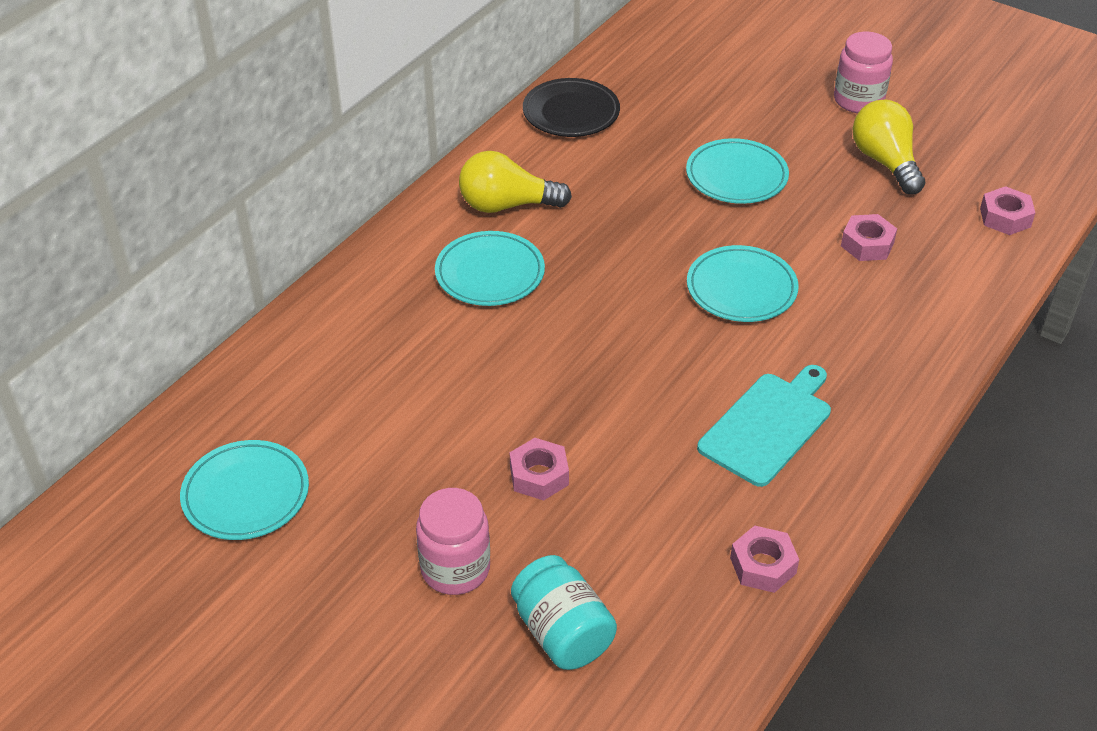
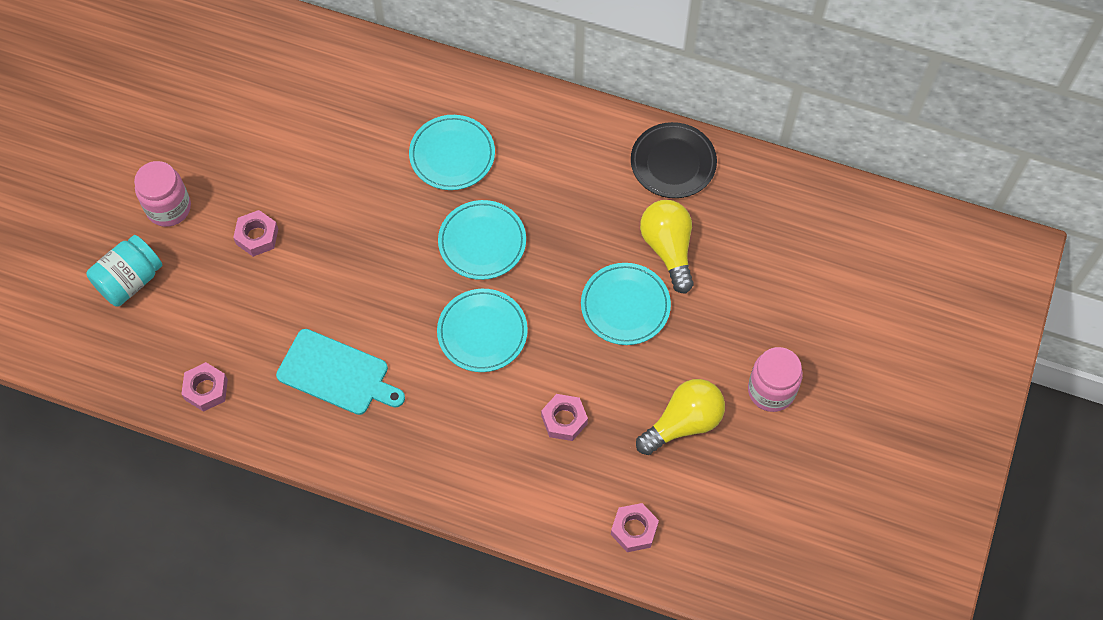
camera: 75 degrees right, 20 degrees up
(246, 494) = (205, 73): turquoise plate -> turquoise plate (482, 242)
(507, 205) = (535, 146): yellow light bulb -> yellow light bulb (668, 249)

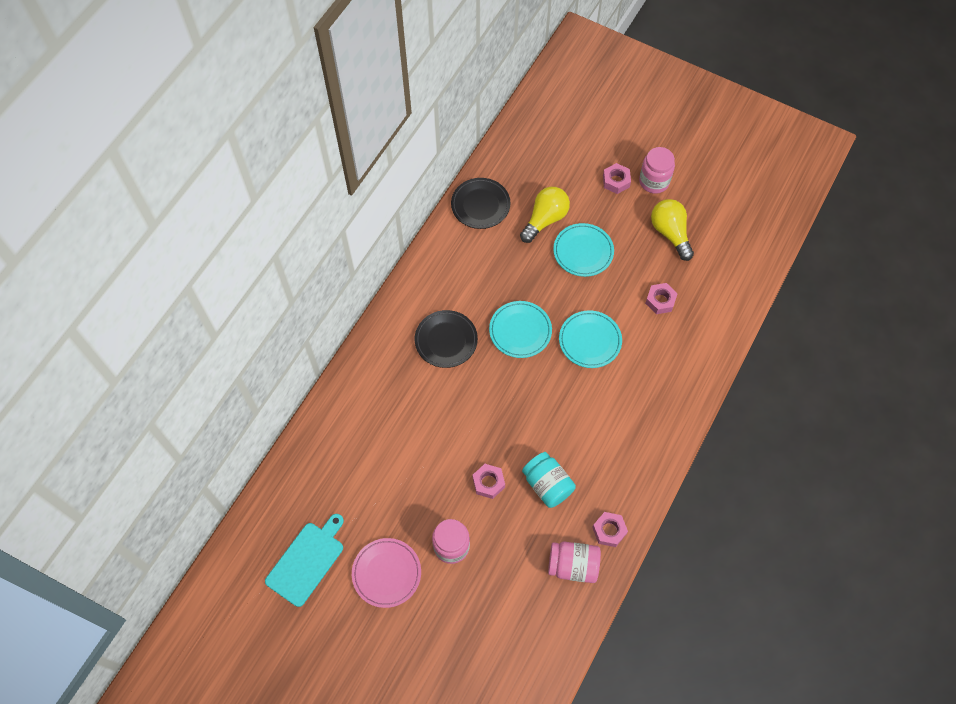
camera: 80 degrees left, 0 degrees up
(129, 143) = (386, 573): none -> pink plate
(130, 280) = (510, 580): turquoise jar -> turquoise jar (547, 485)
(155, 351) = (573, 565): none -> pink jar
(336, 374) = (608, 439): turquoise cutting board -> turquoise cutting board (307, 561)
(452, 155) = (446, 340): turquoise plate -> black plate
(634, 530) = (739, 273): pink nut -> pink nut (616, 181)
(668, 249) = (545, 219): yellow light bulb -> yellow light bulb turned 135 degrees clockwise

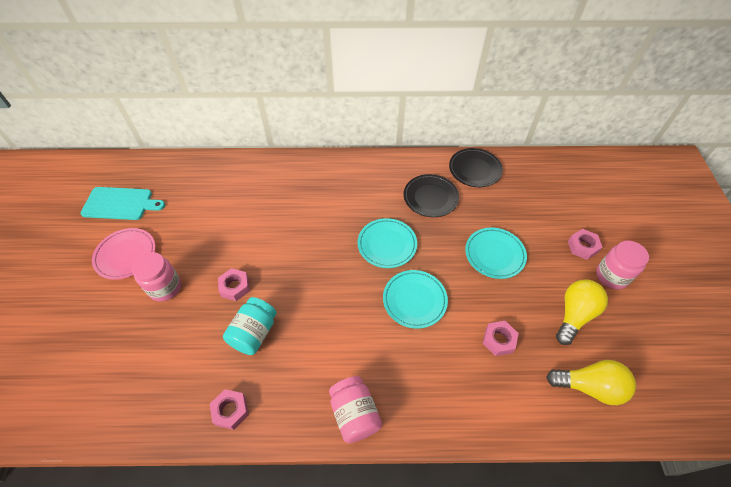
camera: 60 degrees right, 10 degrees down
(446, 340) = (345, 201): black plate -> black plate (430, 197)
(545, 219) = (500, 214): yellow light bulb -> yellow light bulb (589, 386)
(573, 565) = (181, 394): pink jar -> pink jar (355, 414)

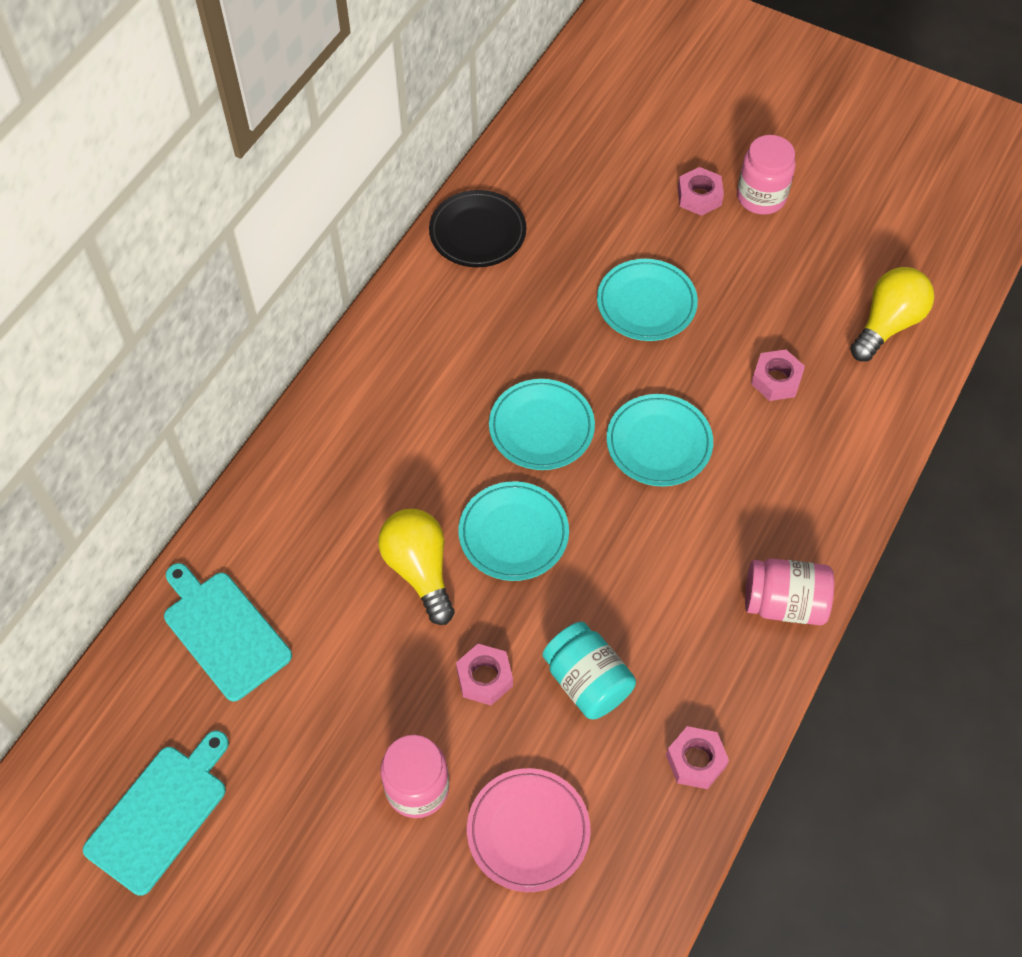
camera: 60 degrees left, 5 degrees up
(126, 255) = (301, 836): pink plate -> pink plate (528, 831)
(213, 183) = (224, 632): none -> turquoise cutting board
(320, 261) = (513, 534): none -> turquoise plate
(430, 197) = (491, 321): black plate -> none
(574, 315) = (790, 275): yellow light bulb -> yellow light bulb (419, 570)

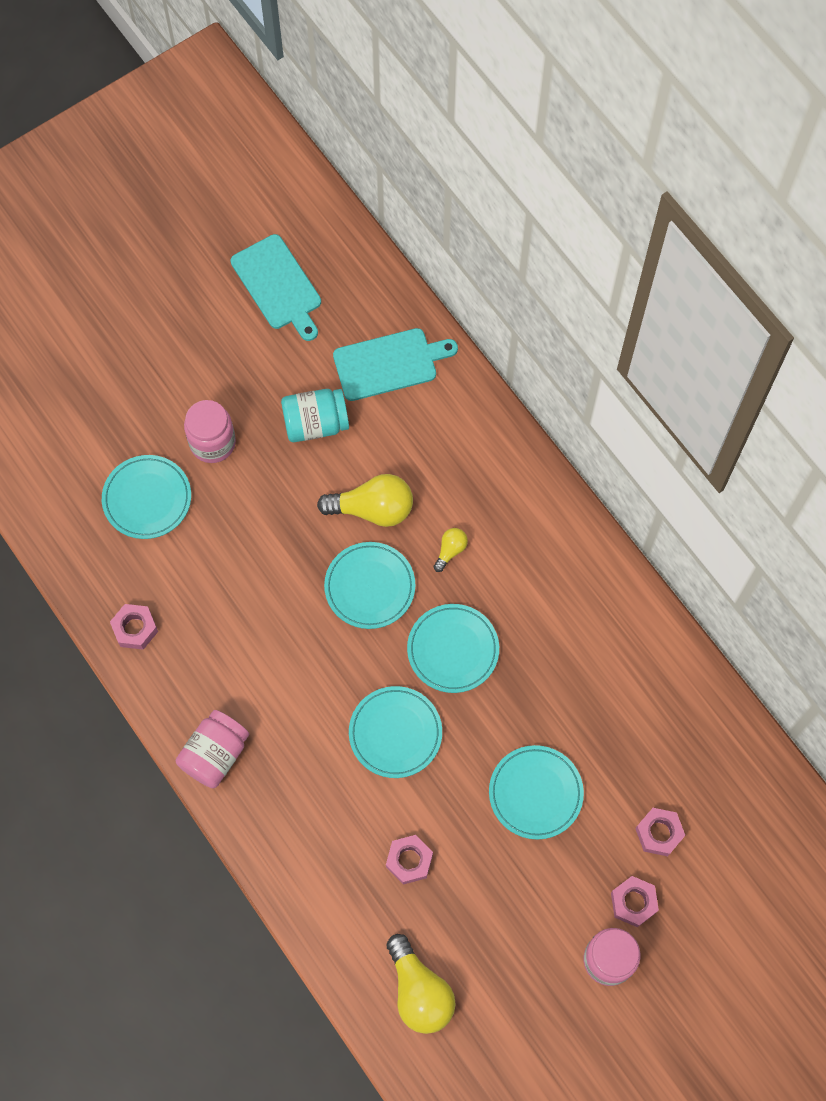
camera: 115 degrees right, 10 degrees up
(431, 473) = (450, 550): none -> yellow light bulb
(477, 232) = (675, 687): black plate -> none
(484, 678) = (267, 517): pink nut -> pink nut (659, 833)
(528, 831) = (147, 499): pink plate -> turquoise plate
(587, 681) = (229, 584): turquoise jar -> turquoise jar (315, 424)

